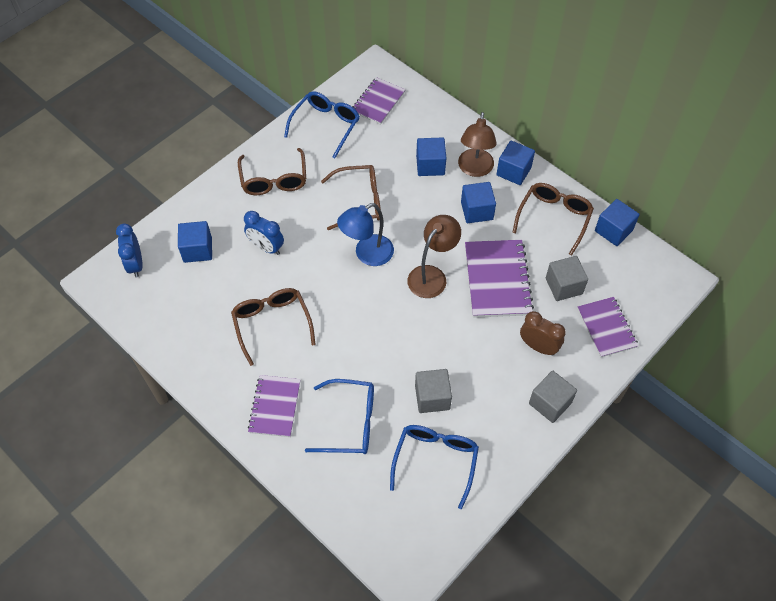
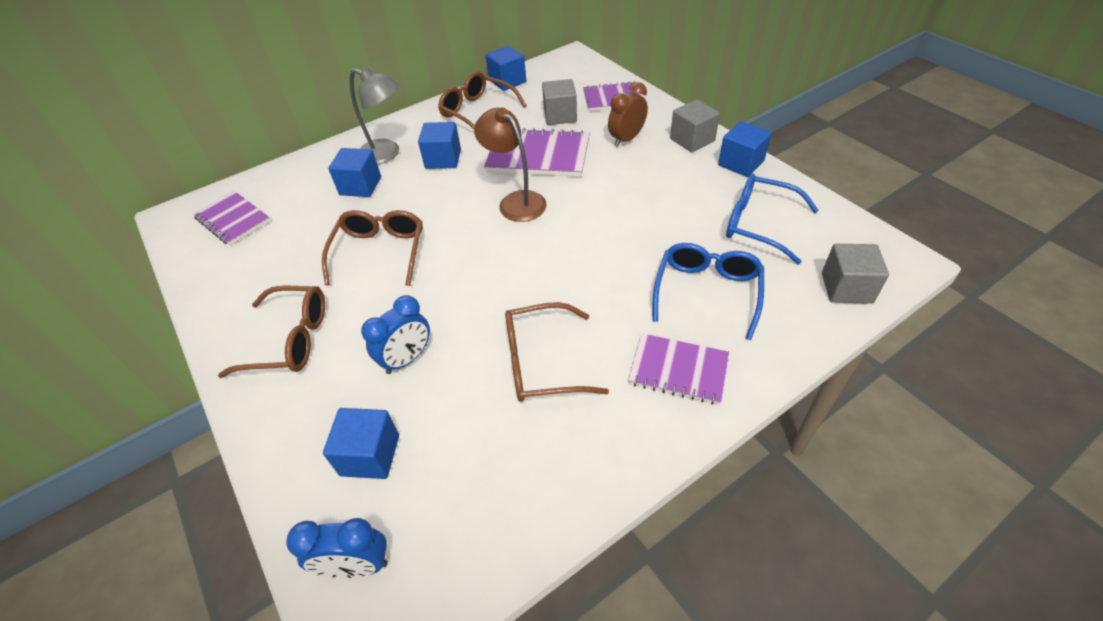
camera: 75 degrees left, 10 degrees down
(326, 125) = (233, 273): blue glasses -> none
(367, 254) = (464, 252): blue lamp -> none
(432, 397) = (678, 218): grey cube -> grey cube (846, 288)
(475, 169) = (386, 154): brown lamp -> grey lamp
(513, 171) = (405, 129): blue cube -> blue cube (741, 163)

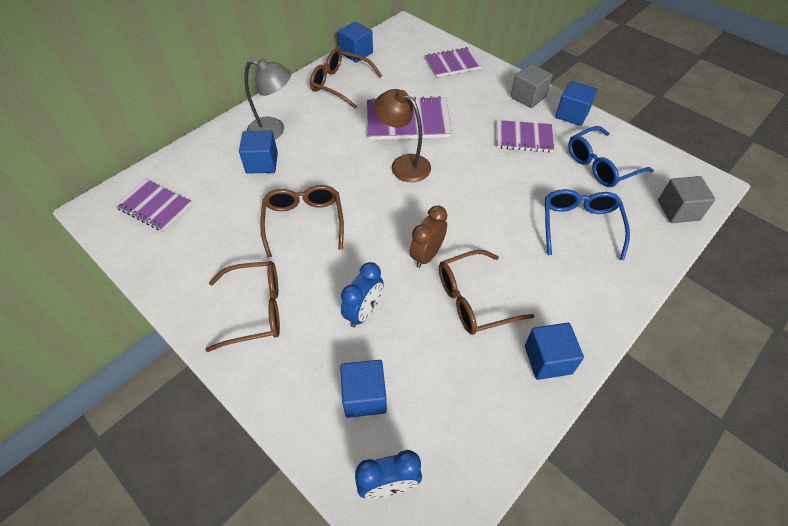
camera: 15 degrees left, 5 degrees up
(443, 159) = (326, 131): blue cube -> blue cube (548, 359)
(560, 116) = (413, 83): grey cube -> none
(626, 139) = (475, 100): brown clock -> brown clock (427, 255)
(678, 370) = (578, 291): purple notebook -> purple notebook (524, 138)
(758, 224) = (600, 165): blue glasses -> blue glasses turned 45 degrees counterclockwise

